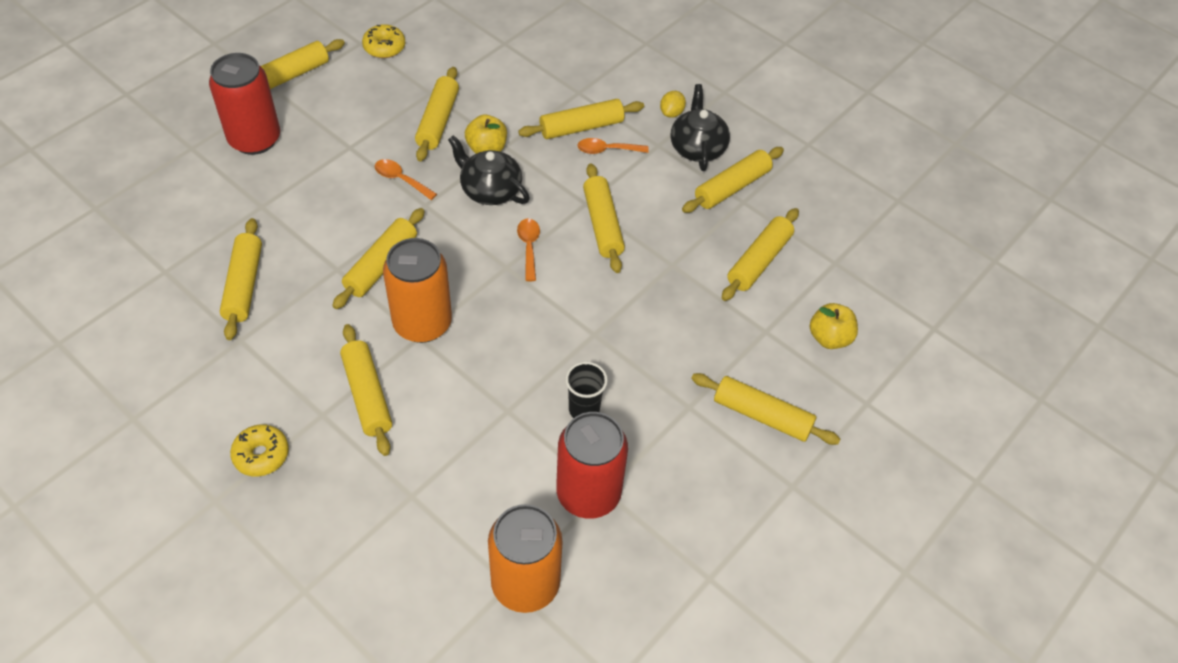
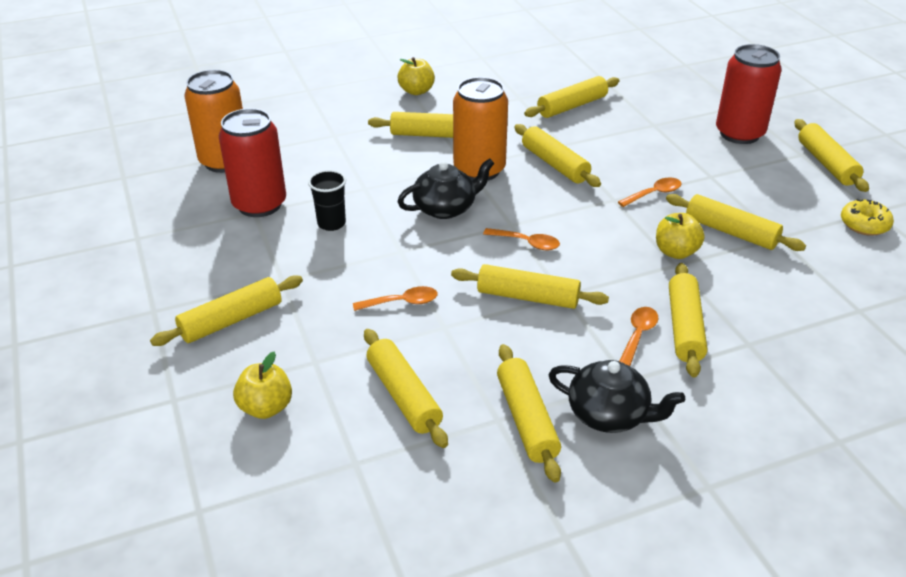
camera: 120 degrees right, 15 degrees down
(244, 285) = (572, 106): yellow rolling pin -> yellow rolling pin turned 60 degrees counterclockwise
(261, 455) = (416, 91): yellow donut -> yellow apple
(490, 190) = (615, 239): black teapot -> black teapot (446, 208)
(661, 304) = (402, 302): none -> orange spoon
(671, 113) = (683, 414): yellow lemon -> none

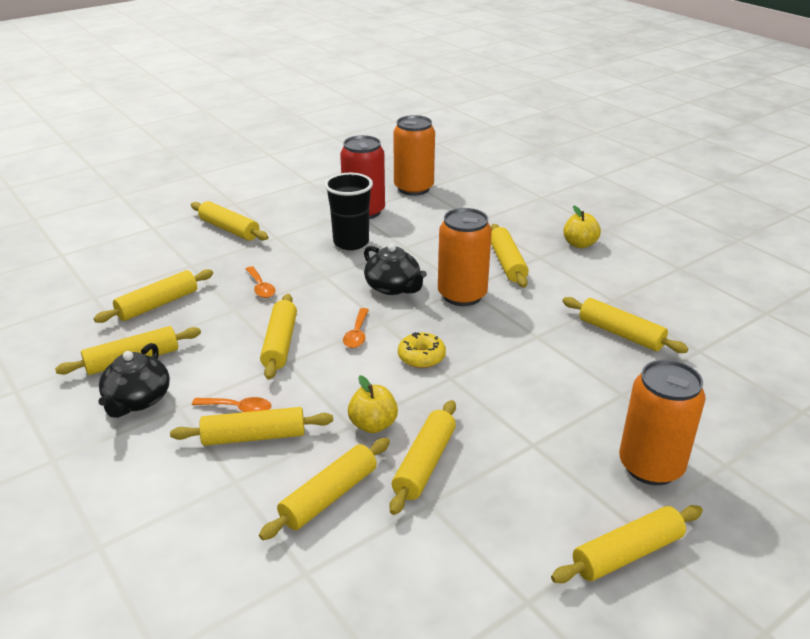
camera: 75 degrees right, 5 degrees down
(266, 407) = (145, 257): yellow apple -> none
(331, 223) = (351, 242): black cup -> black cup, size x1.58
(555, 164) = (496, 335): yellow rolling pin -> yellow rolling pin (329, 496)
(654, 194) = (474, 403): orange spoon -> none
(739, 134) = (650, 466): red can -> orange can
(864, 224) = (490, 588): yellow donut -> yellow donut (421, 357)

